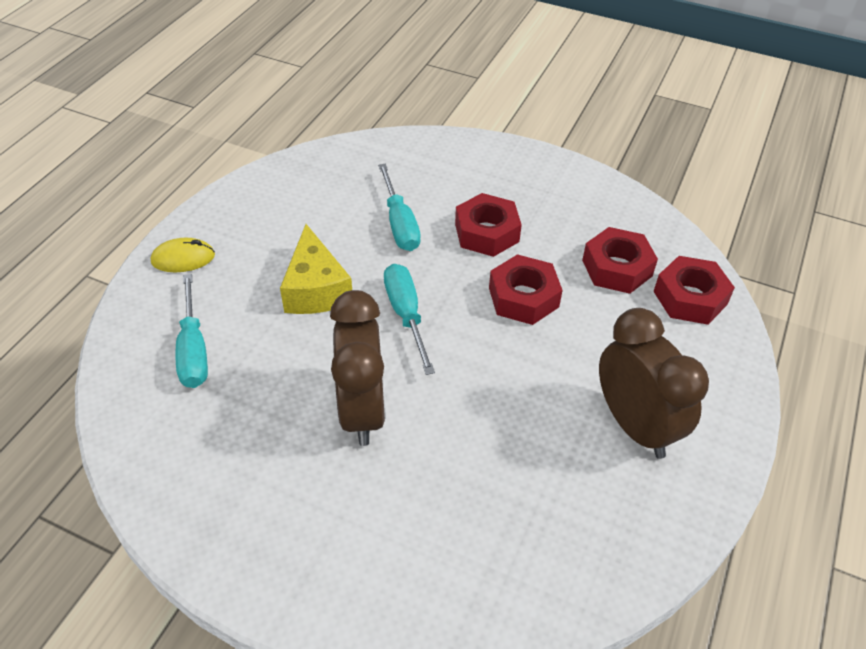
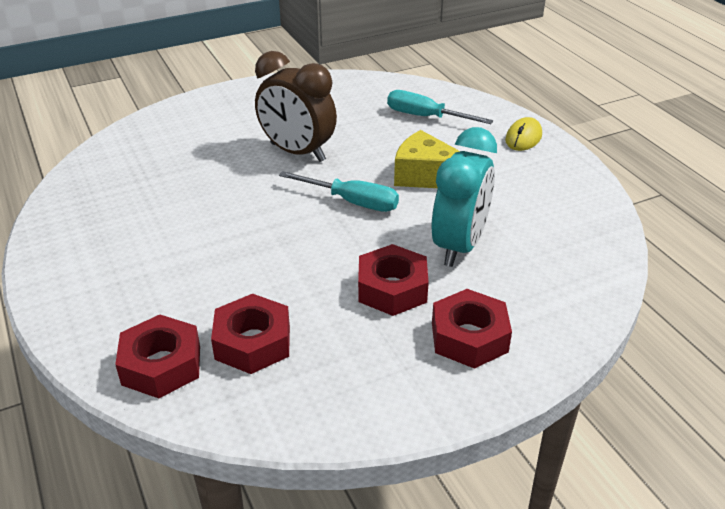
camera: 130 degrees right, 10 degrees down
(400, 224) = (459, 246): turquoise screwdriver -> turquoise clock
(523, 297) = (295, 265): red nut -> red nut (469, 337)
(635, 425) = (124, 247): brown clock -> none

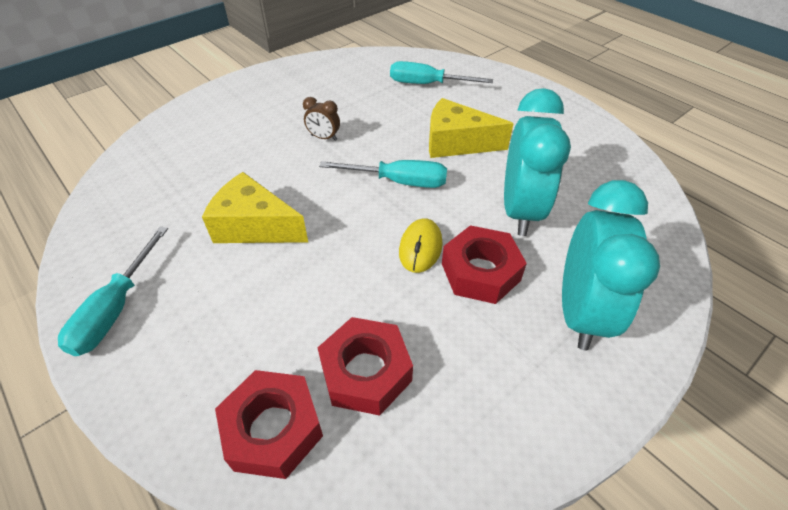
camera: 15 degrees left, 10 degrees up
(67, 259) = (116, 309): none -> turquoise screwdriver
(203, 217) = (255, 226): none -> yellow cheese
(297, 152) = (324, 138): brown clock -> brown clock, size x0.43
(469, 337) = (580, 312): red nut -> turquoise clock
(523, 138) = (521, 92): yellow mouse -> yellow mouse (420, 248)

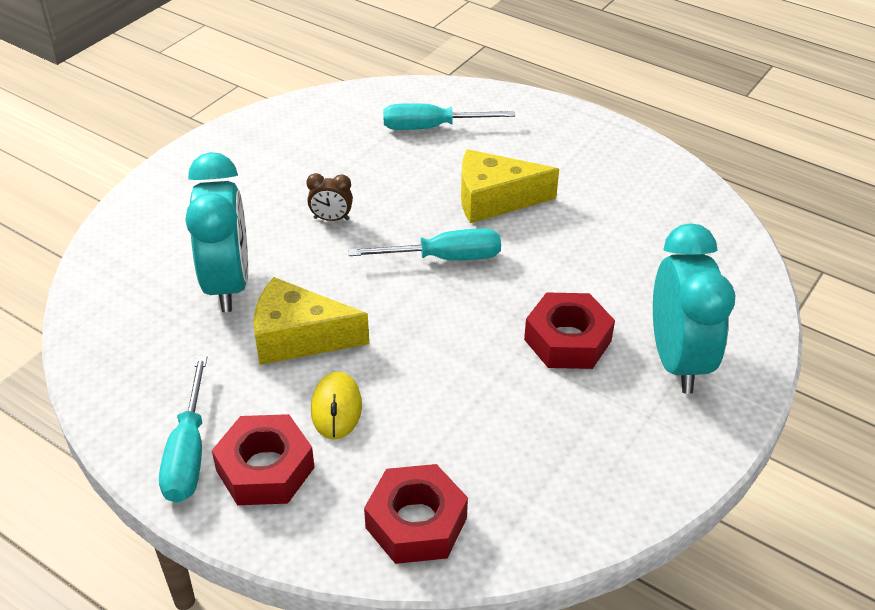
camera: 15 degrees left, 5 degrees down
(366, 372) = (485, 456): red nut -> red nut (265, 469)
(420, 248) = (496, 327): yellow mouse -> yellow mouse (336, 408)
(520, 211) = (590, 268): turquoise clock -> turquoise clock (228, 284)

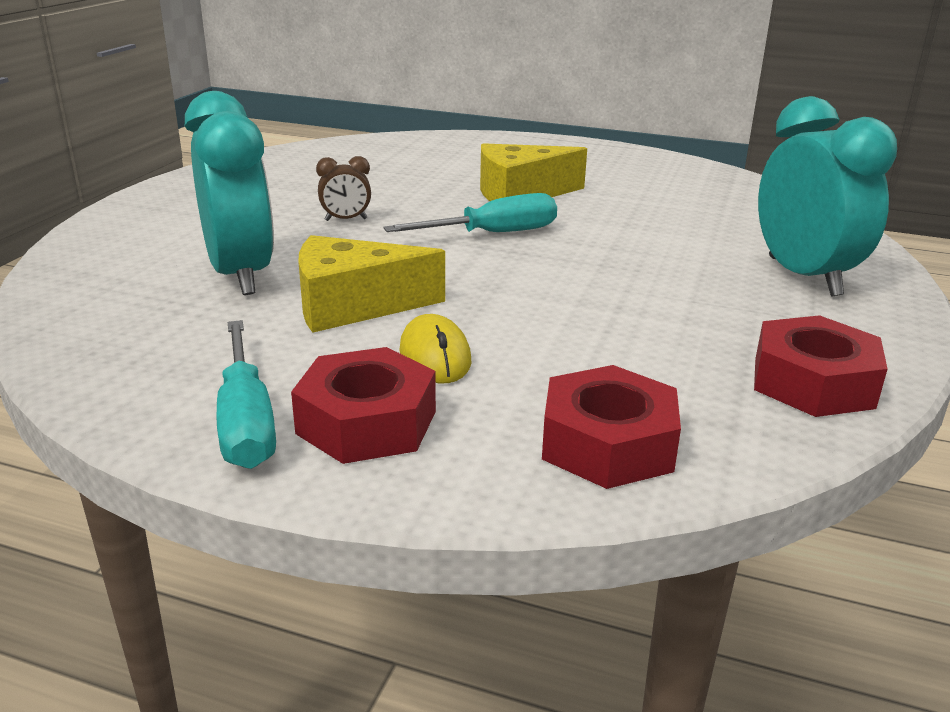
camera: 15 degrees left, 15 degrees down
(431, 127) = (422, 158): turquoise screwdriver -> none
(567, 340) = (674, 275): red nut -> red nut (813, 383)

